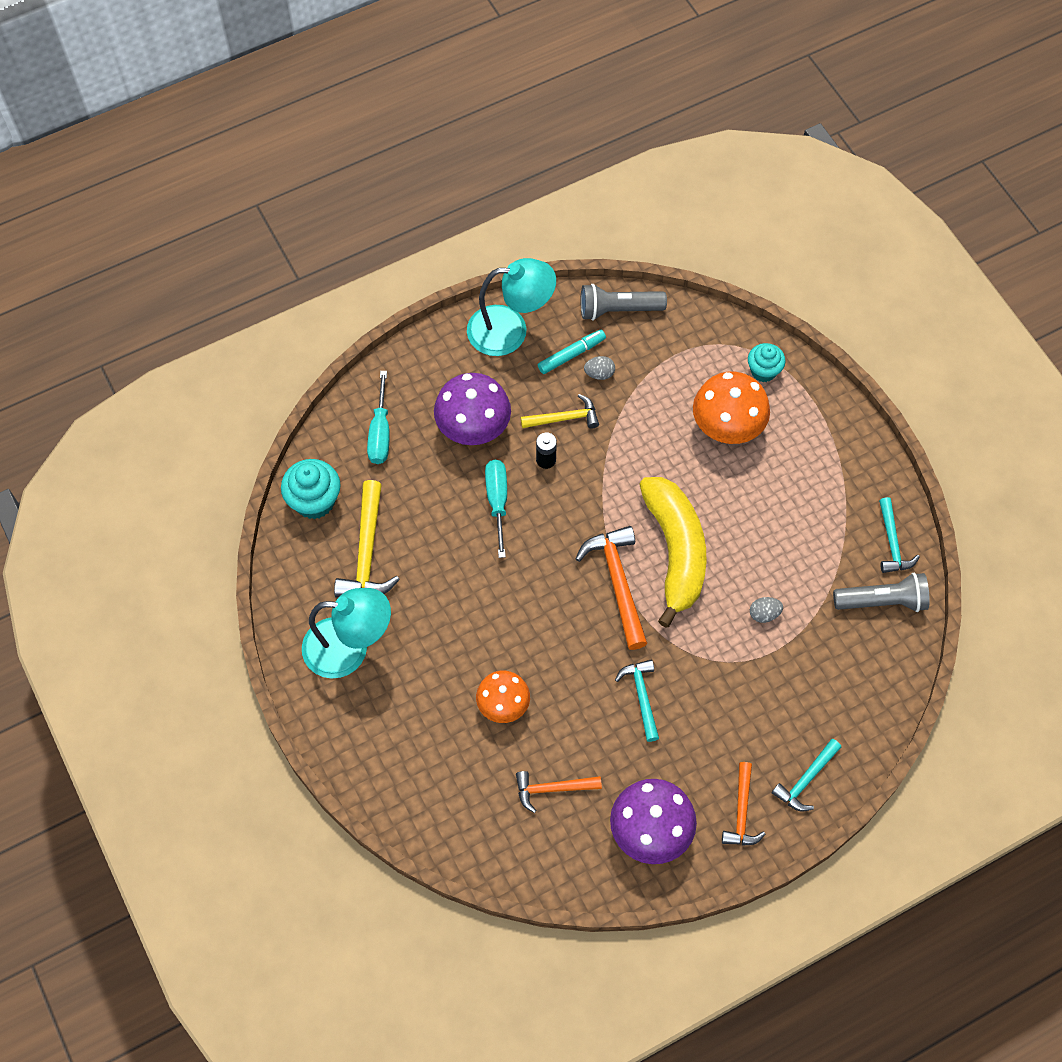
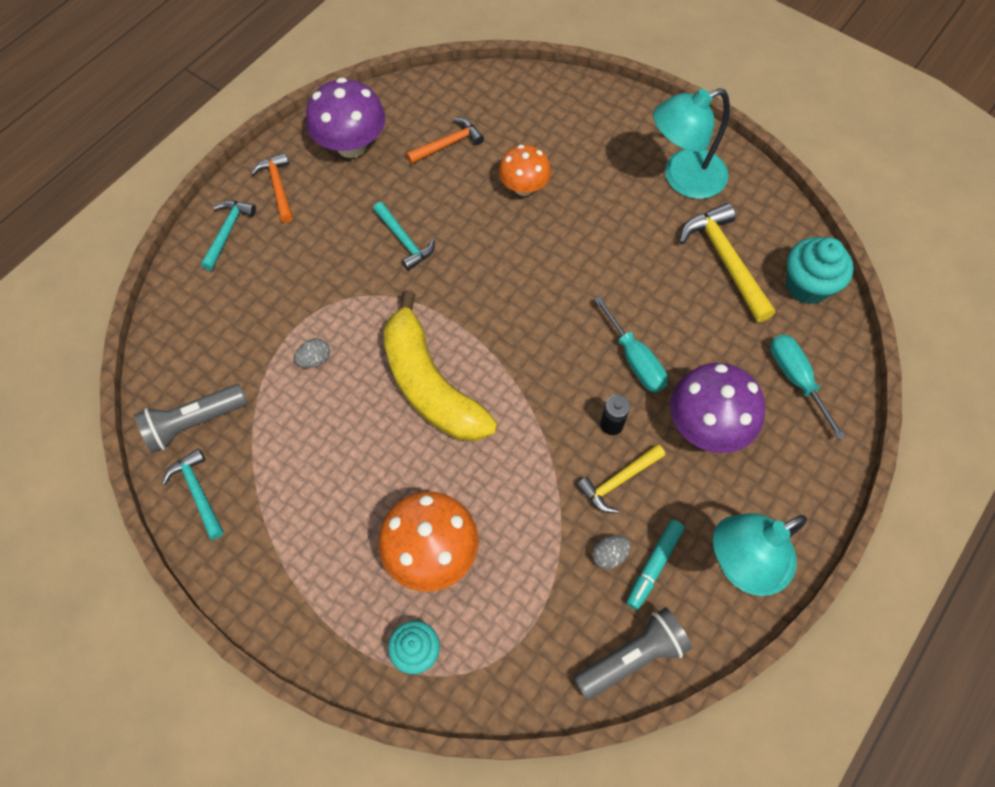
camera: 155 degrees right, 0 degrees up
(617, 582) = (474, 330): orange hammer -> none

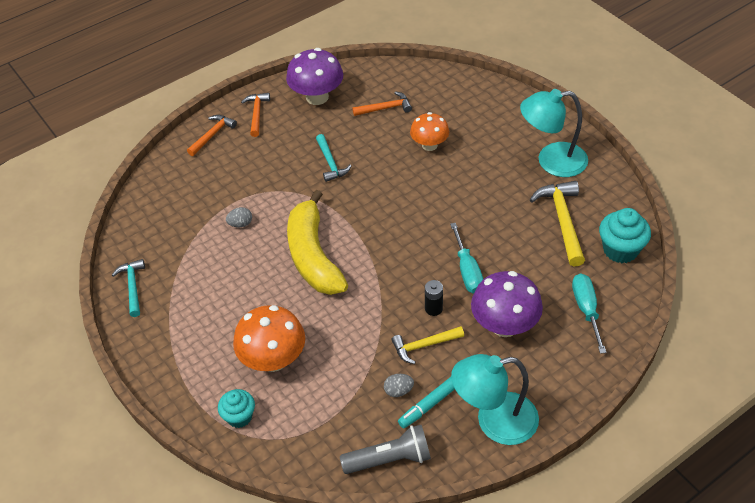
camera: 20 degrees right, 15 degrees down
(194, 423) = (146, 245): grey flashlight -> none
(227, 232) = (212, 135): turquoise hammer -> orange hammer

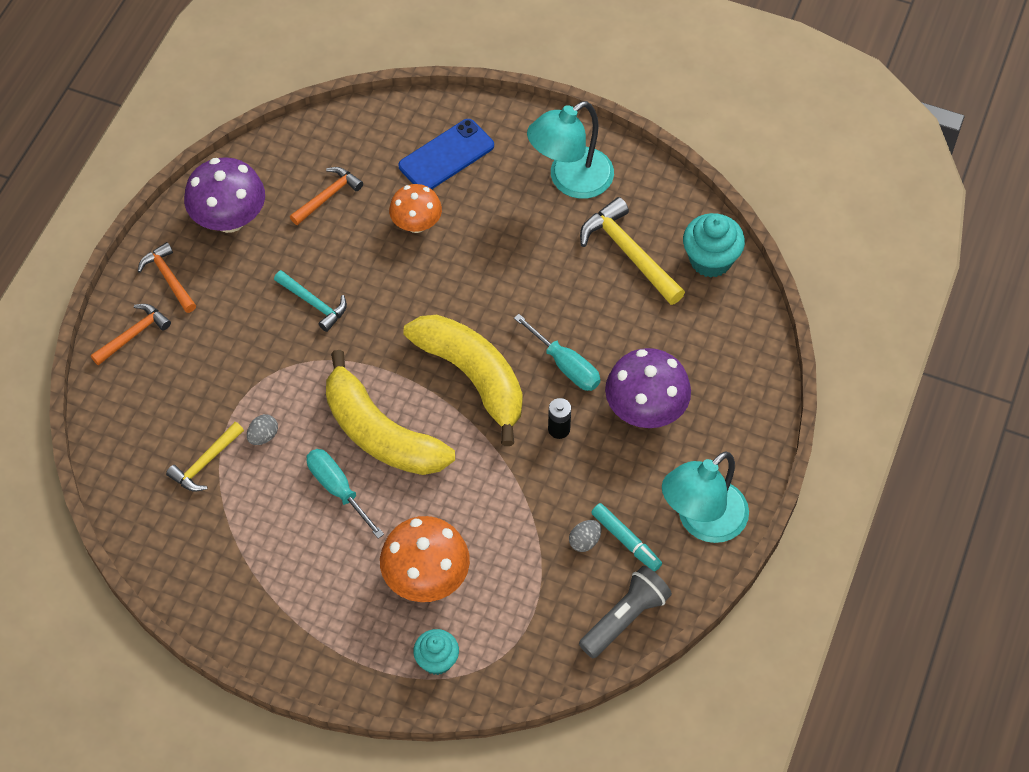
camera: 35 degrees left, 10 degrees up
(132, 286) = (193, 579): turquoise hammer -> none
(212, 135) = (133, 334): orange hammer -> orange hammer turned 45 degrees clockwise
(399, 250) = (473, 377): none -> yellow banana
(424, 346) = (577, 477): yellow hammer -> yellow hammer (205, 463)
(429, 405) = (626, 540): turquoise marker -> turquoise marker turned 60 degrees counterclockwise
(477, 115) = (446, 156): none -> blue phone
(586, 310) = (717, 349): turquoise screwdriver -> turquoise screwdriver (338, 489)

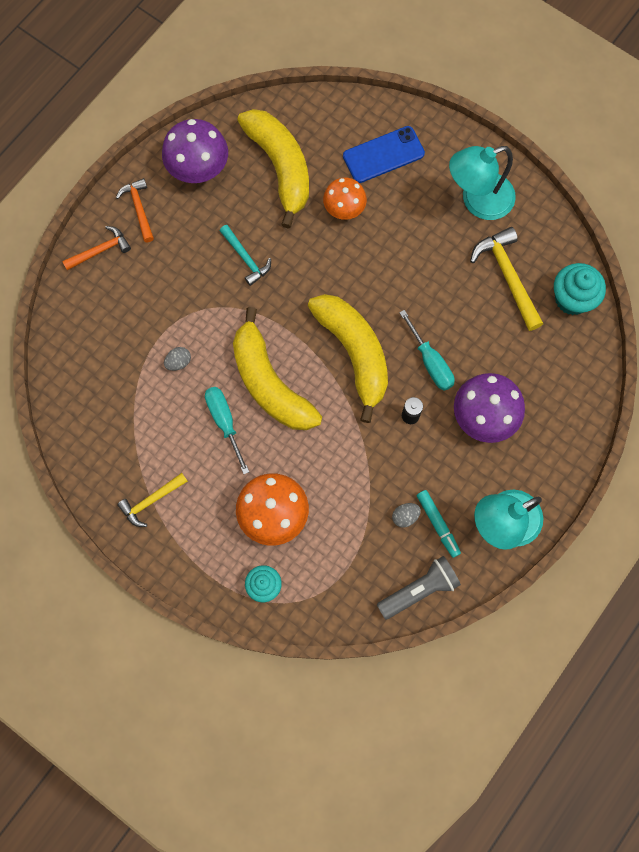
camera: 15 degrees right, 15 degrees up
(205, 463) = (128, 373): yellow hammer -> yellow hammer (151, 501)
(328, 196) = (280, 167): orange hammer -> yellow banana

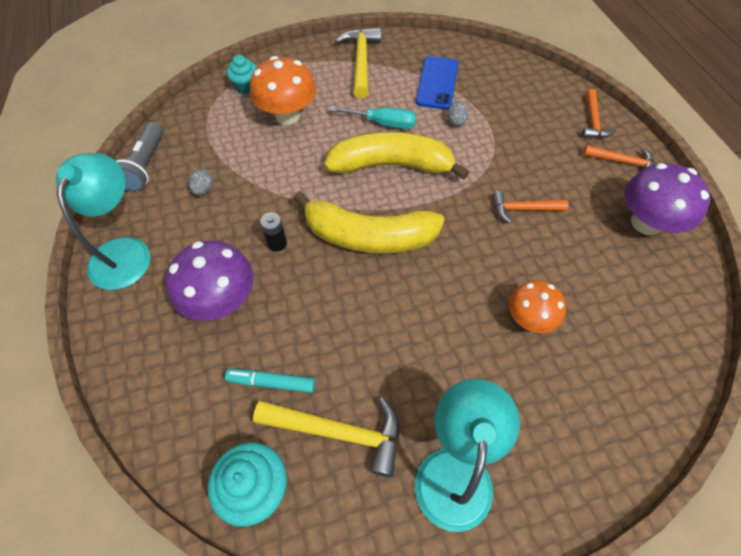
camera: 125 degrees right, 15 degrees down
(151, 501) = (361, 61): yellow hammer -> yellow hammer, size x1.59
(246, 258) = (523, 209): turquoise hammer -> orange hammer
(280, 167) = (613, 290): yellow banana -> none
(383, 155) = (579, 401): blue phone -> blue phone (437, 83)
(430, 362) = (310, 291): turquoise screwdriver -> none
(438, 524) = (175, 207): turquoise marker -> turquoise marker (271, 382)

